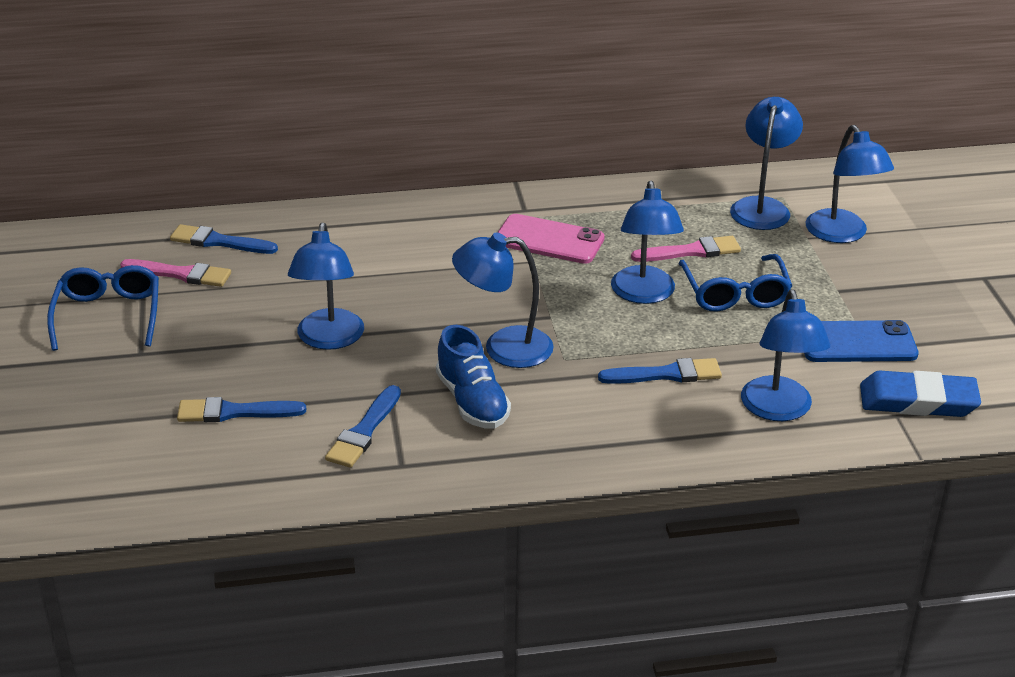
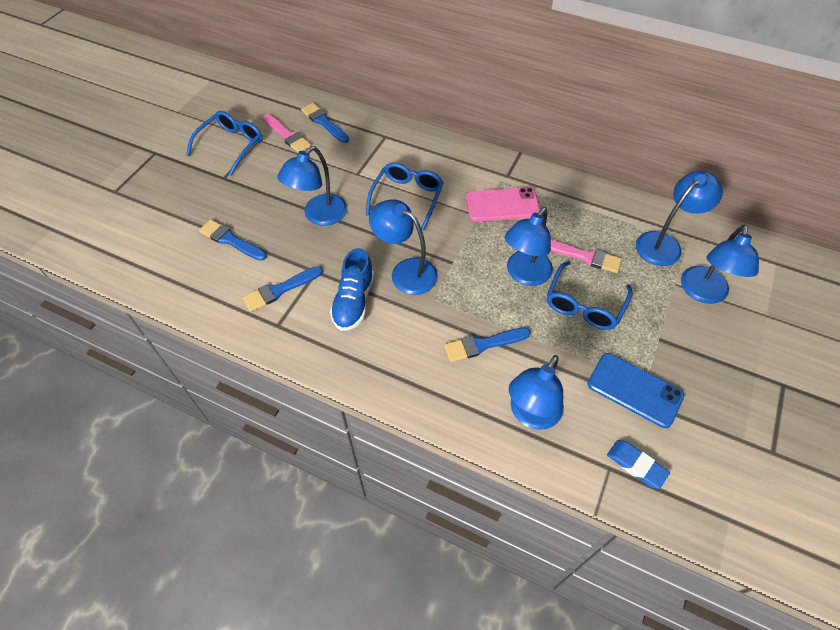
camera: 35 degrees right, 20 degrees up
(424, 277) = (407, 198): none -> blue glasses
(549, 240) = (502, 205): pink phone -> pink phone turned 60 degrees counterclockwise
(666, 374) = (483, 344): blue brush -> blue brush turned 135 degrees clockwise
(918, 401) = (636, 465): blue eraser -> blue eraser, size x0.63

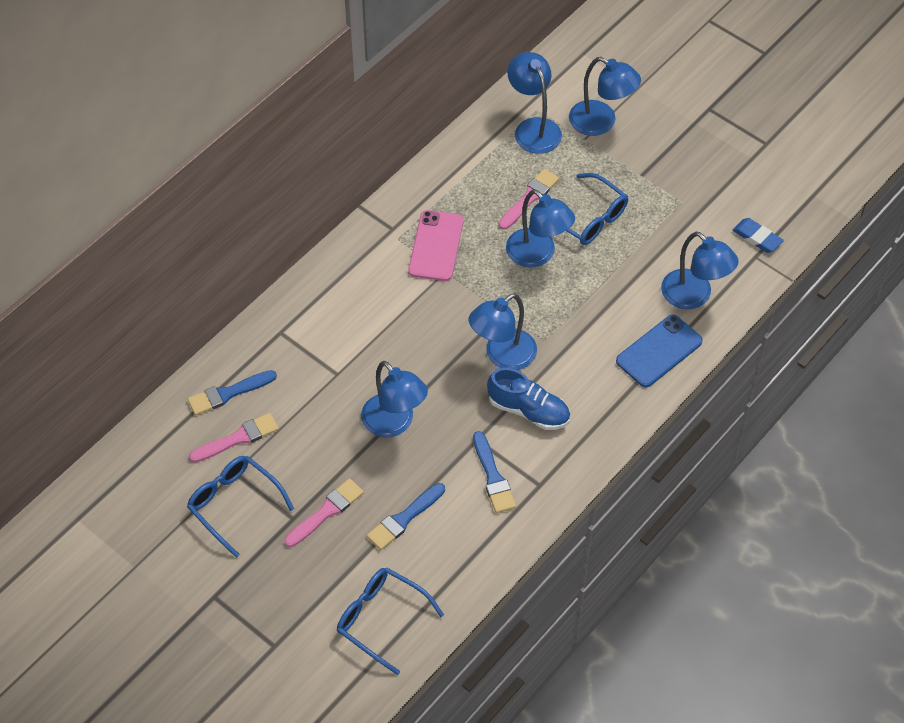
camera: 75 degrees left, 0 degrees up
(231, 194) = (326, 512): none -> pink brush
(407, 198) = (395, 332): blue glasses -> blue glasses (381, 619)
(483, 344) = (611, 312): blue brush -> none
(634, 390) = (688, 213): blue phone -> blue phone (659, 351)
(636, 465) = (757, 238): blue eraser -> blue eraser turned 75 degrees clockwise

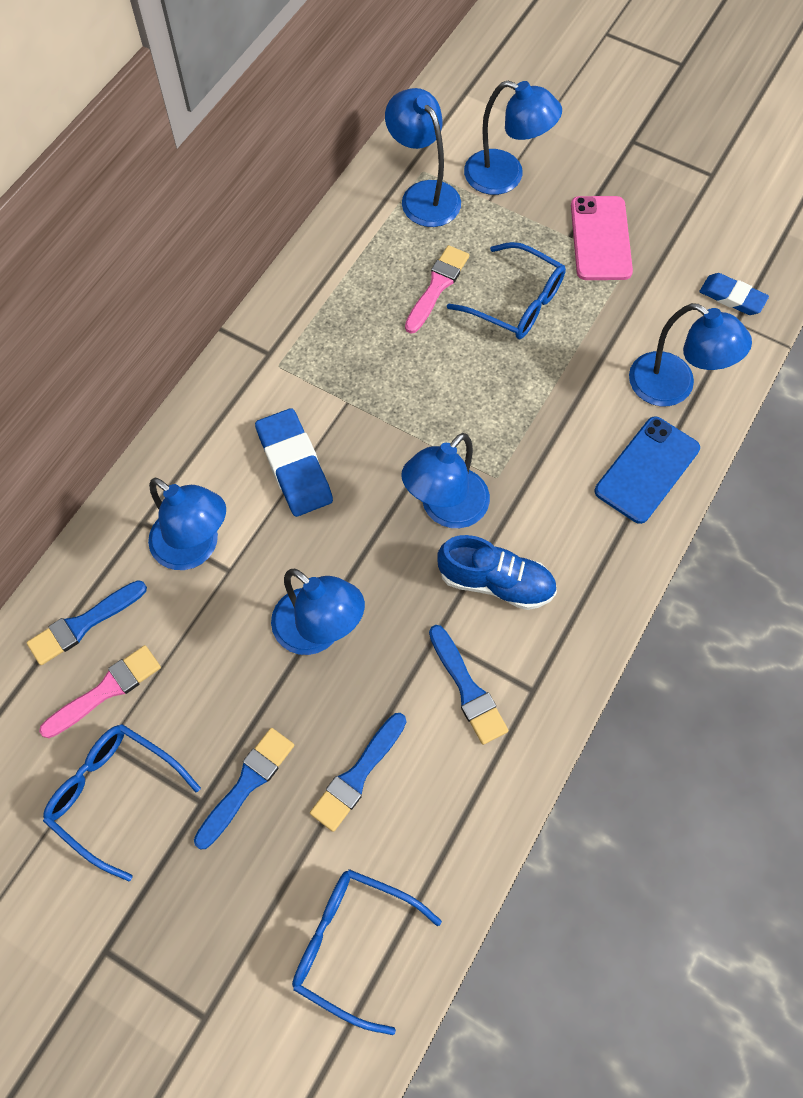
camera: 10 degrees left, 10 degrees up
(326, 512) = (246, 784): pink brush -> blue brush
(397, 310) = (294, 466): none -> blue eraser
(436, 246) = (329, 368): pink phone -> pink phone (600, 238)
(538, 255) = (463, 361): blue lamp -> blue lamp (195, 548)

